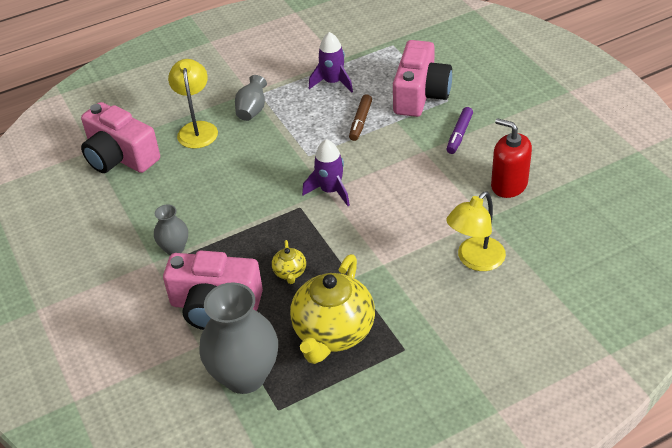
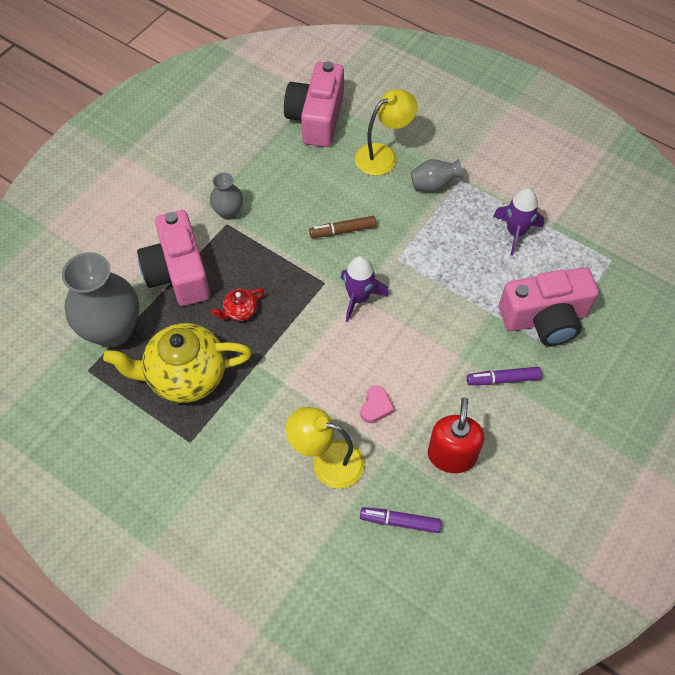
camera: 60 degrees right, 15 degrees up
(290, 272) = (240, 311): yellow teapot -> red teapot
(360, 121) = (470, 282): brown marker -> brown marker (343, 231)
(441, 214) = (376, 406): none -> pink heart
(551, 233) = (400, 522): none -> purple marker

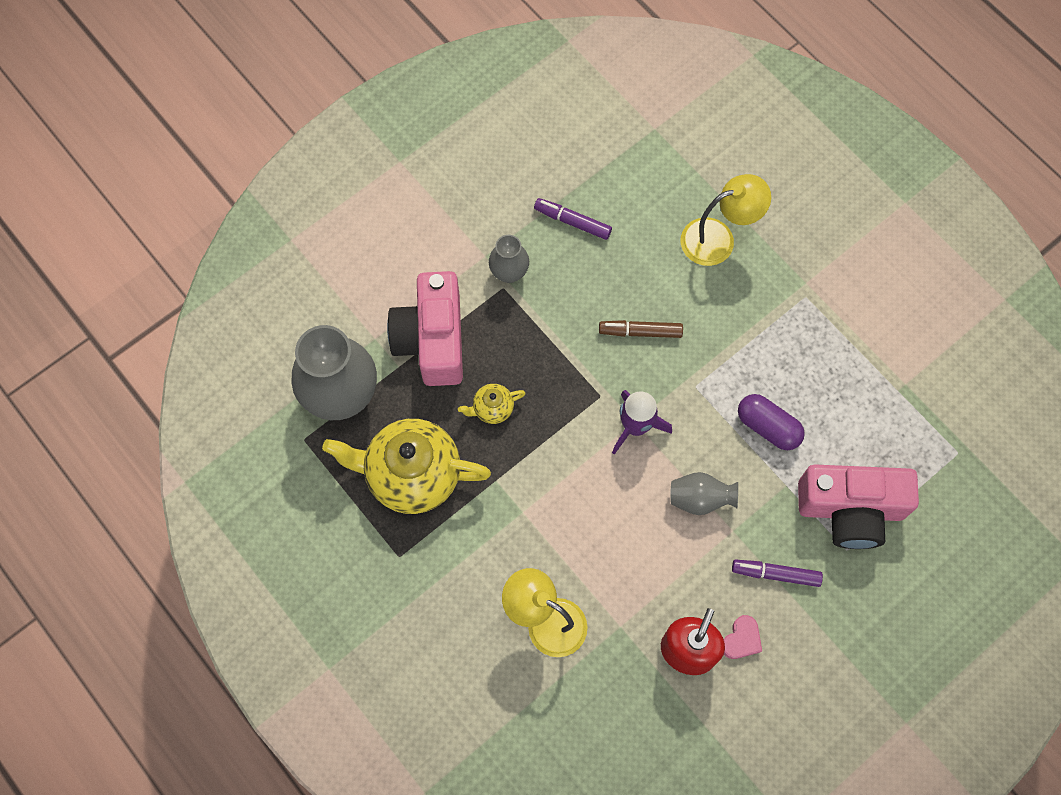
camera: 15 degrees right, 10 degrees up
(240, 311) = (492, 408): red teapot -> yellow teapot
(316, 118) = (649, 164): pink camera -> none
(376, 406) = (618, 569): pink heart -> pink heart (741, 639)
(400, 522) = (608, 713): purple marker -> purple marker (572, 222)
(433, 185) = (769, 295): grey vase -> grey vase (700, 499)
(462, 274) = (768, 427): none -> purple capsule
(515, 232) = (851, 386): purple rocket -> none

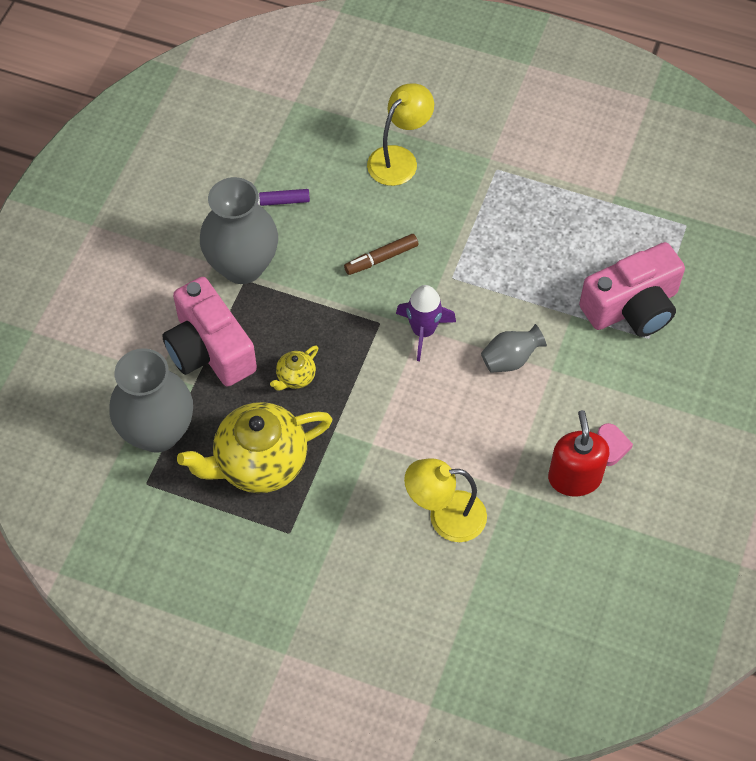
camera: 30 degrees left, 10 degrees down
(509, 272) = (242, 266): grey vase -> grey vase, size x1.98
(768, 427) = (529, 279): purple capsule -> none
(776, 574) = (606, 384): purple marker -> none

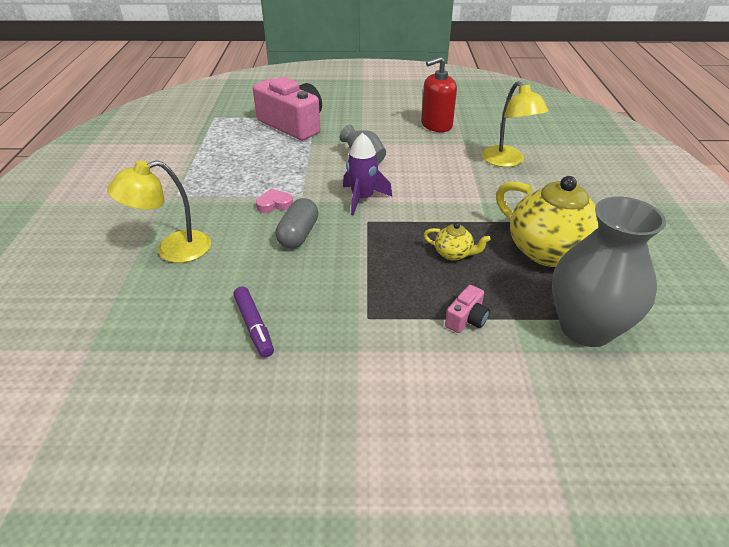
camera: 110 degrees left, 20 degrees down
(209, 349) = (466, 319): pink camera -> pink camera, size x0.42
(242, 266) = (350, 325): grey vase -> none
(381, 258) = (298, 235): brown marker -> grey capsule
(399, 159) = (172, 250): yellow lamp -> yellow lamp turned 45 degrees counterclockwise
(611, 447) = (404, 118): pink heart -> pink heart (274, 204)

